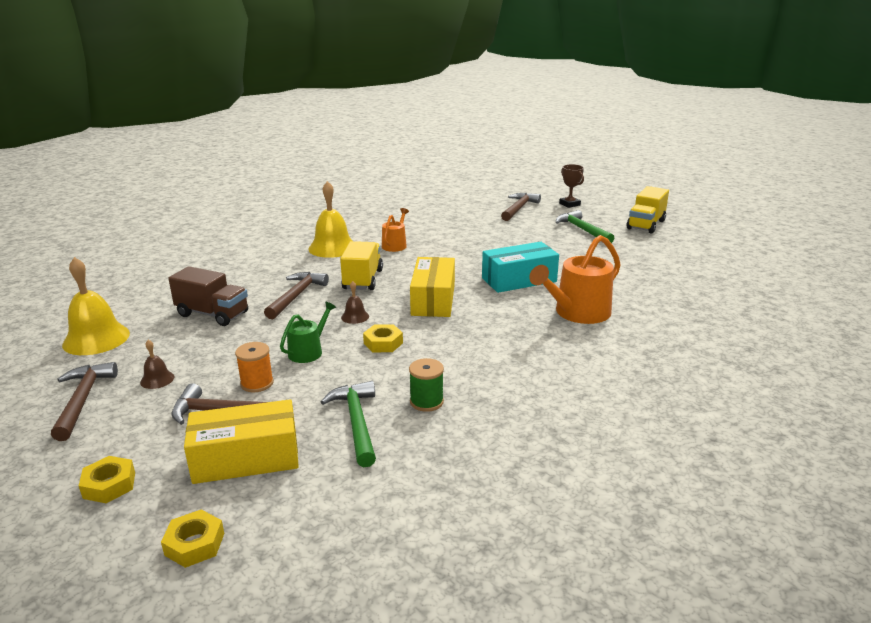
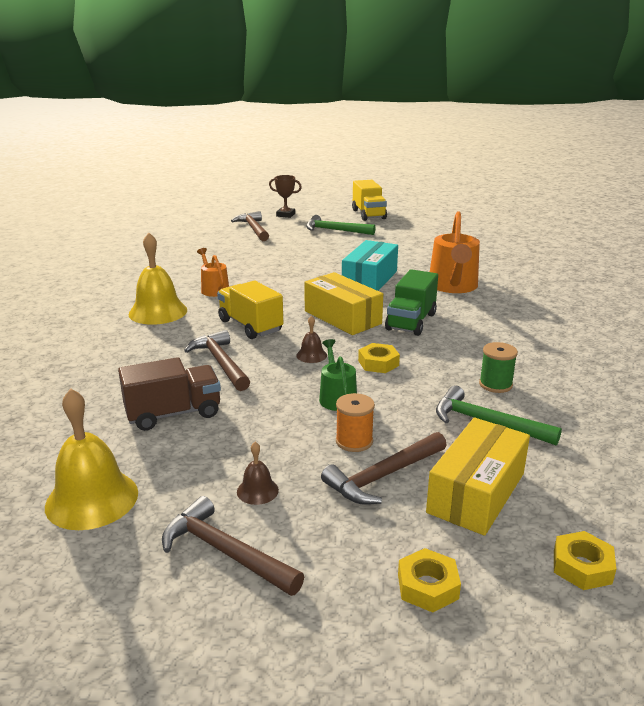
camera: 45 degrees left, 0 degrees up
(475, 325) = (411, 322): none -> green truck

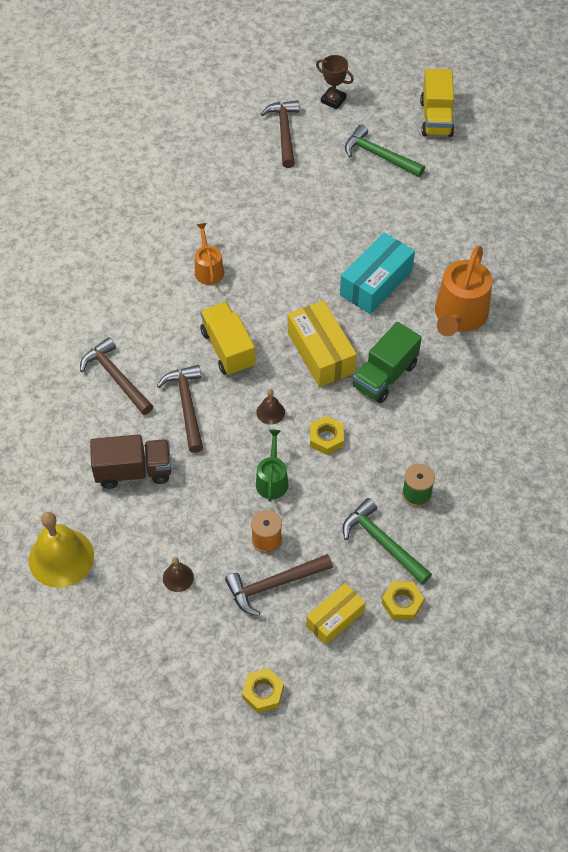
camera: 15 degrees right, 30 degrees up
(158, 312) = (145, 303): yellow bell -> none
(225, 552) = (142, 630): brown hammer -> brown hammer (116, 377)
(476, 493) = (335, 619): yellow box -> yellow box, size x0.64
(582, 567) = (372, 703): yellow nut -> yellow nut (402, 603)

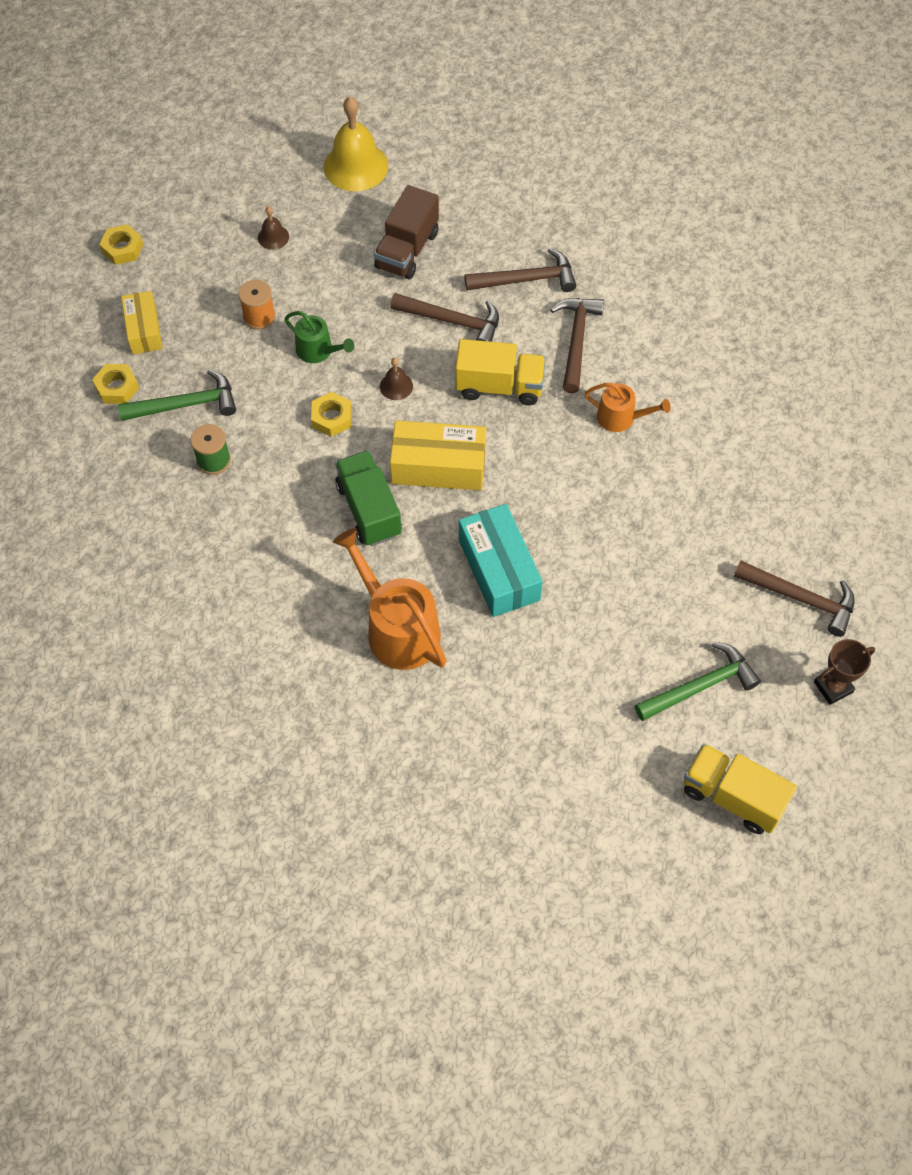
camera: 120 degrees right, 5 degrees up
(274, 585) = (211, 301): brown hammer -> brown hammer (576, 340)

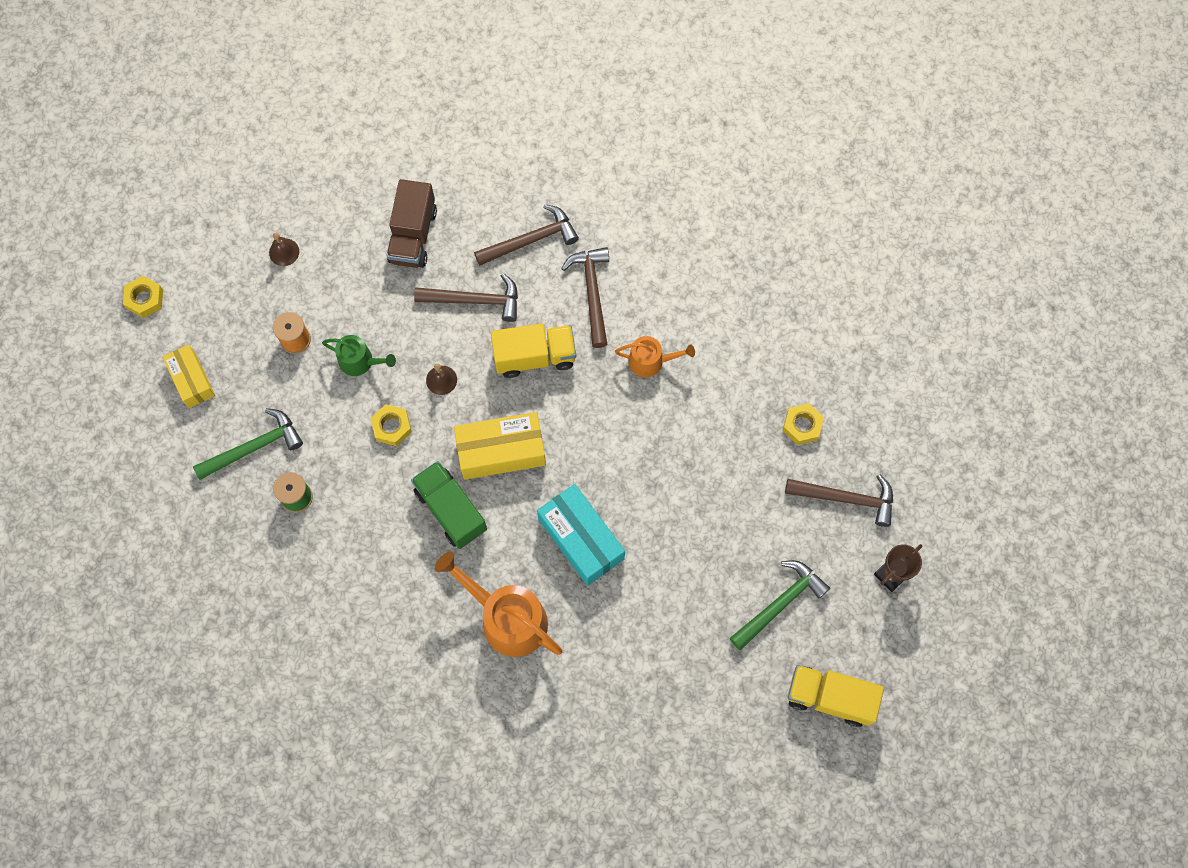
camera: 15 degrees left, 10 degrees up
(117, 387) = (185, 446): yellow nut -> yellow nut (802, 426)
(355, 166) = (340, 156): yellow bell -> none

